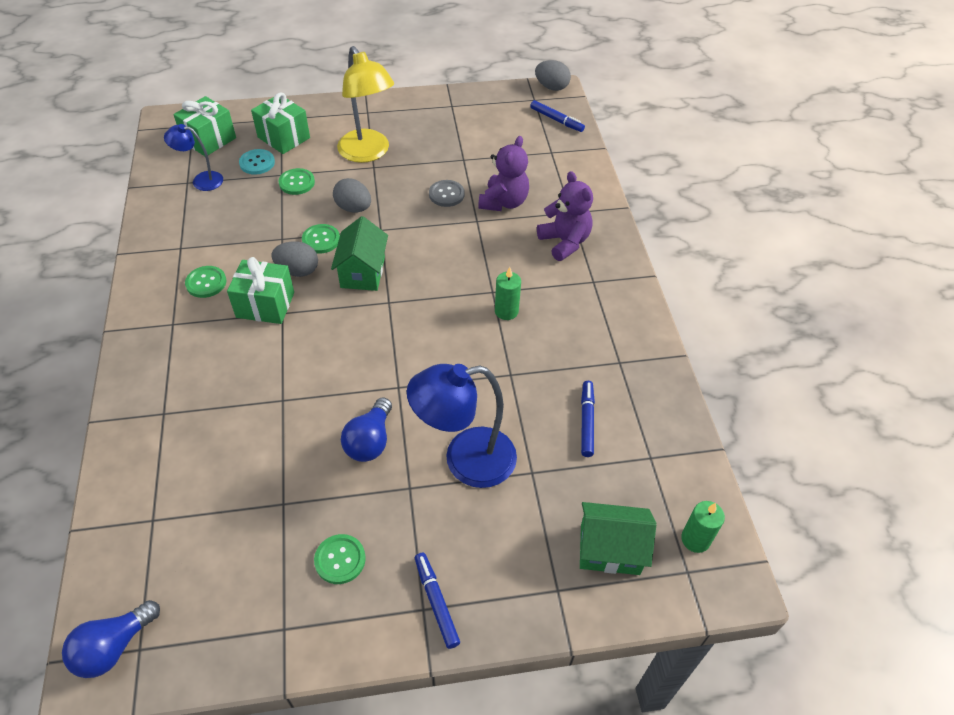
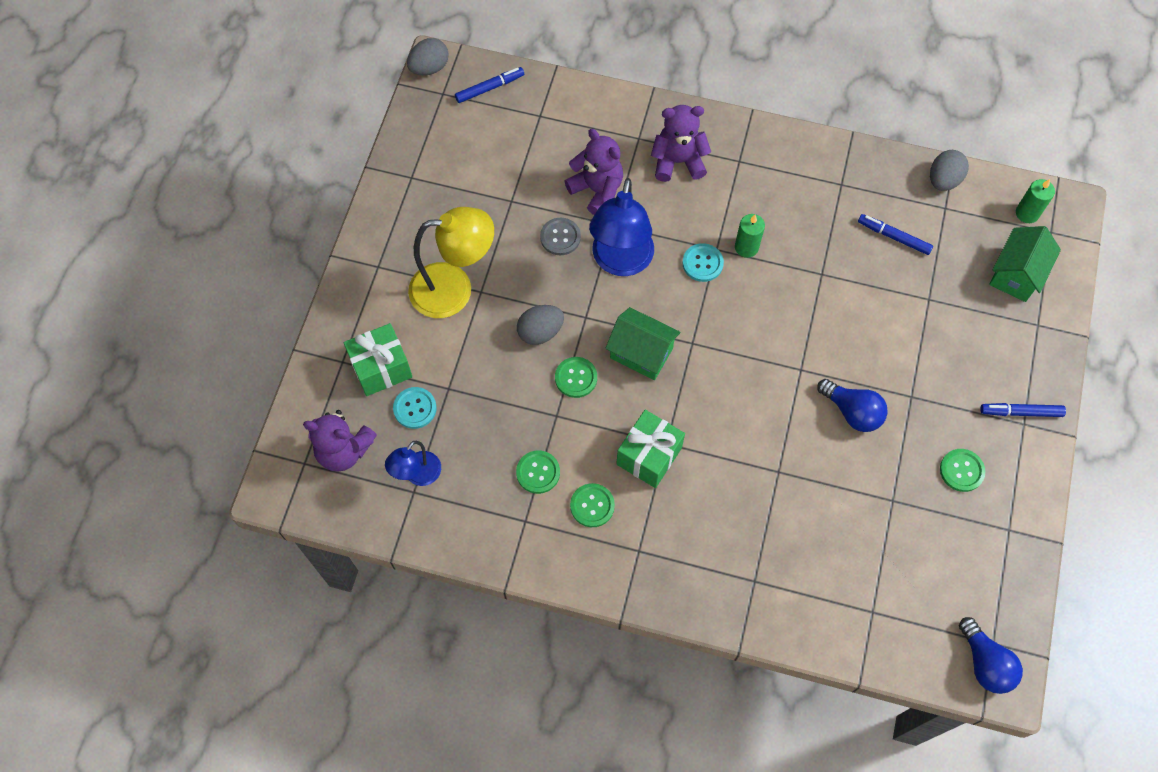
camera: 65 degrees left, 15 degrees up
(209, 140) = (344, 450): green gift -> purple teddy bear
(297, 182) = (471, 376): green button -> green button (538, 472)
(298, 270) = (612, 412): grey egg -> grey egg (943, 180)
(465, 460) = (899, 344): blue lamp -> blue lamp (620, 262)
(472, 286) = (702, 263): none -> turquoise button

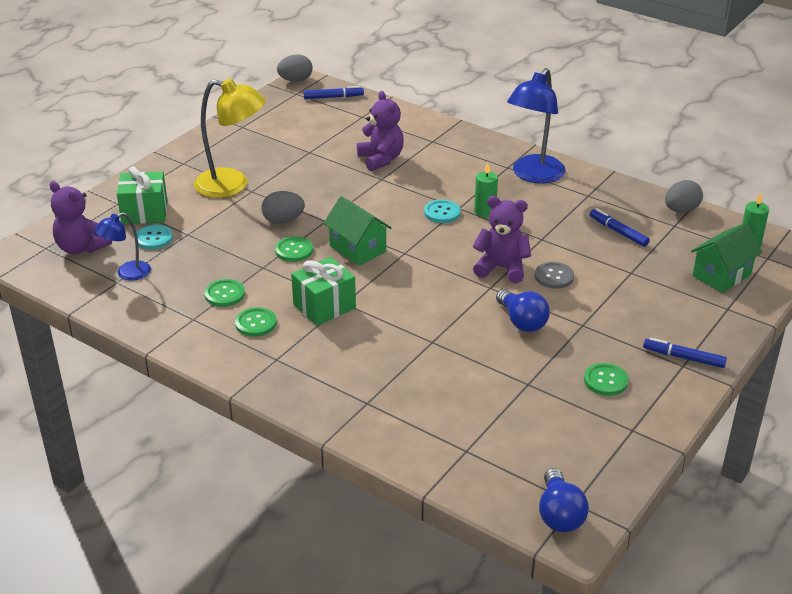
camera: 20 degrees right, 30 degrees down
(560, 237) = (335, 176): grey button -> grey button (554, 276)
(620, 262) = (374, 198): blue lamp -> blue lamp (533, 175)
(678, 161) = (456, 158): purple teddy bear -> purple teddy bear (501, 268)

